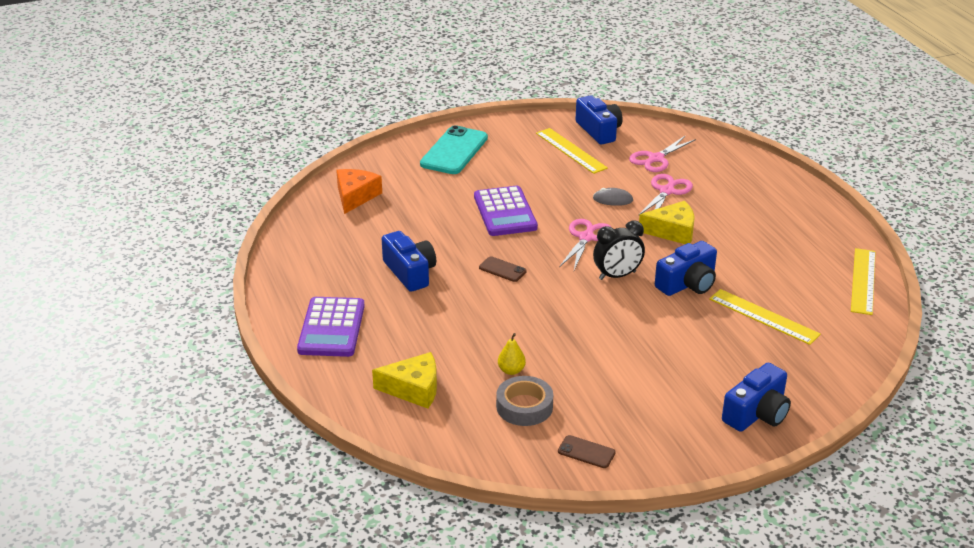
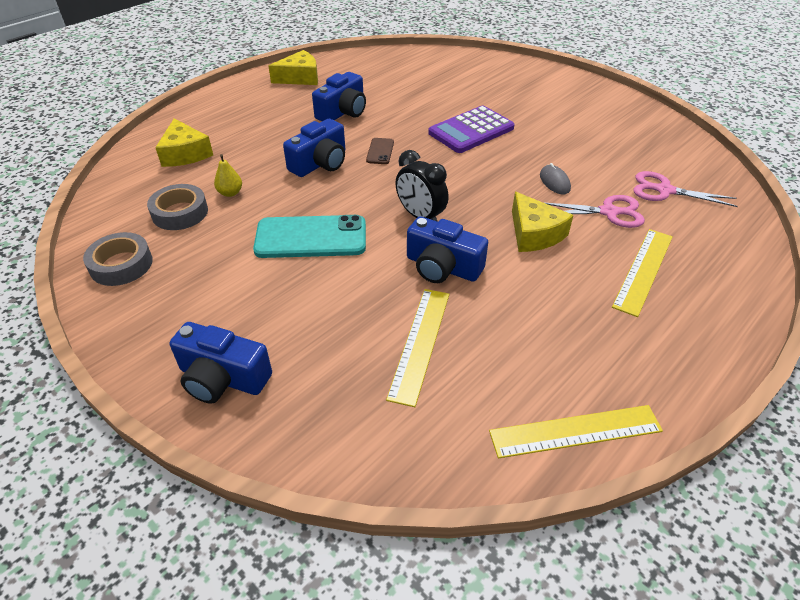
camera: 65 degrees right, 10 degrees up
(307, 282) = (300, 78): none -> yellow cheese
(331, 328) = (248, 101): purple calculator -> none
(355, 196) = (429, 65): orange cheese -> none
(454, 151) = (541, 85): turquoise phone -> turquoise phone (311, 237)
(570, 150) = (614, 138): yellow ruler -> yellow ruler (643, 270)
(586, 237) = (471, 182): pink scissors -> none
(586, 452) = (121, 265): brown phone -> grey tape
(599, 131) = (671, 144): blue camera -> blue camera (320, 163)

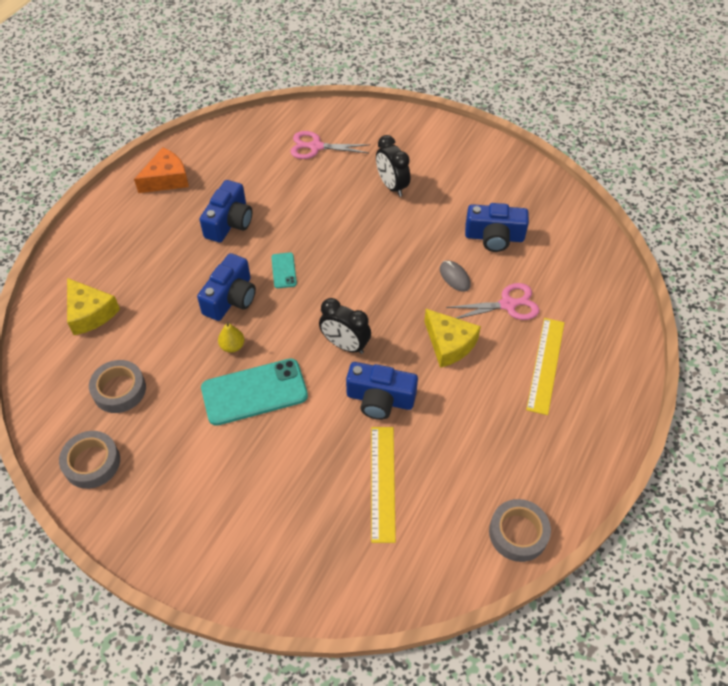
camera: 15 degrees left, 10 degrees up
(222, 378) = (234, 555): blue camera -> blue camera (494, 237)
(230, 193) = (158, 355): yellow pear -> yellow pear (232, 346)
(300, 78) = (166, 179): yellow cheese -> orange cheese
(380, 151) = (284, 270): brown phone -> turquoise phone
(471, 130) = (363, 224): purple calculator -> none
(508, 108) = (392, 186): none -> black clock
(575, 431) = (518, 533): yellow ruler -> grey tape
(664, 190) = (551, 268): pink scissors -> pink scissors (315, 147)

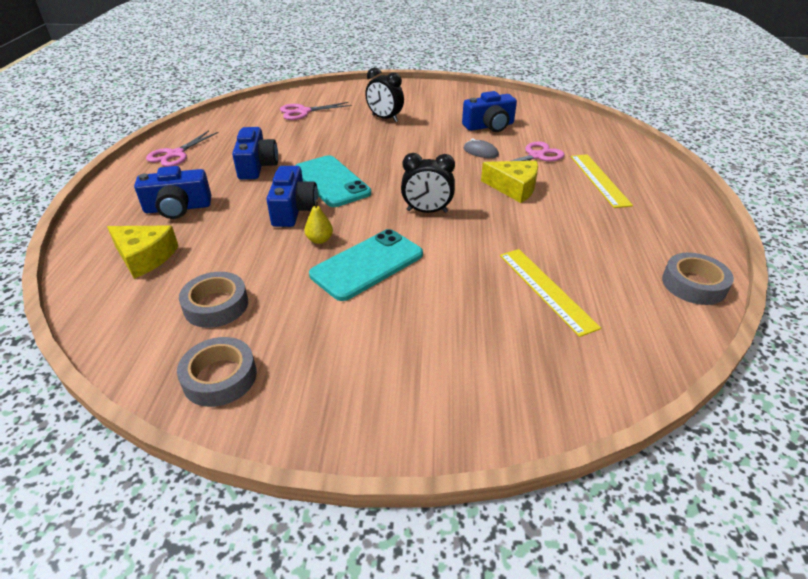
camera: 25 degrees left, 15 degrees down
(166, 179) = (175, 154): orange cheese -> pink scissors
(284, 270) = (331, 181): turquoise phone -> turquoise phone, size x2.10
(380, 399) = (489, 236): blue camera -> blue camera (178, 208)

